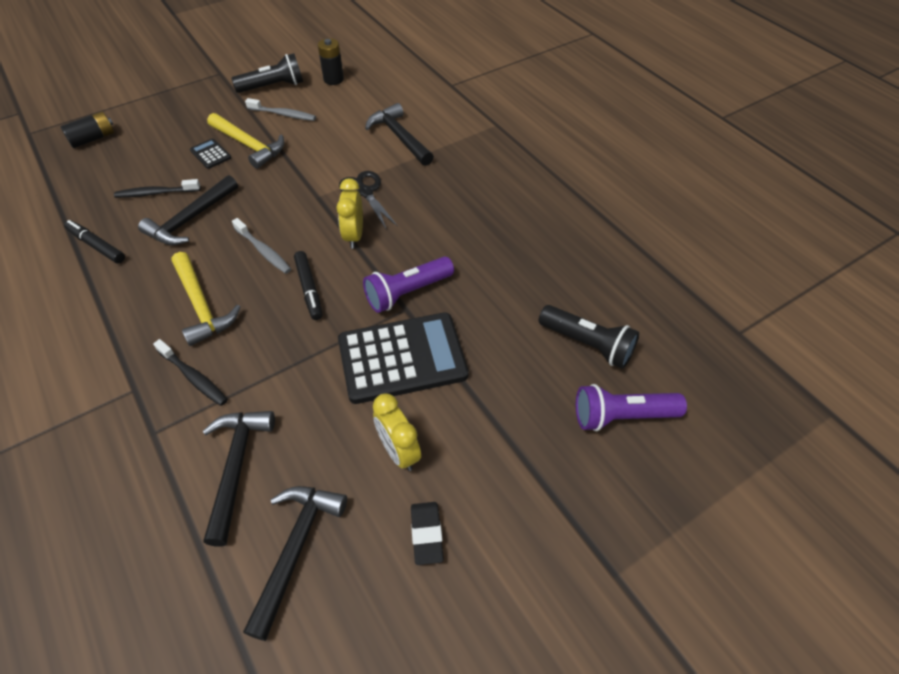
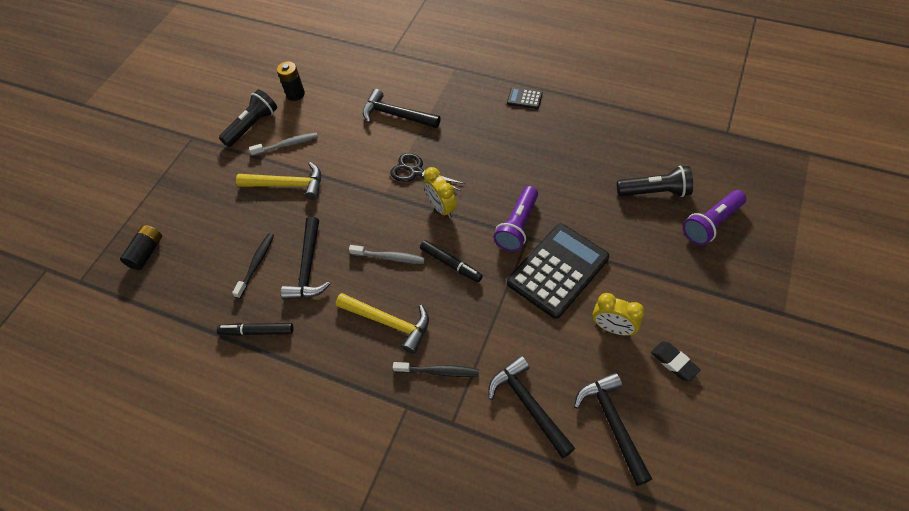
camera: 30 degrees left, 5 degrees up
(156, 193) = (256, 264): black toothbrush -> black toothbrush turned 150 degrees clockwise
(210, 154) = (264, 209): black calculator -> black calculator (524, 98)

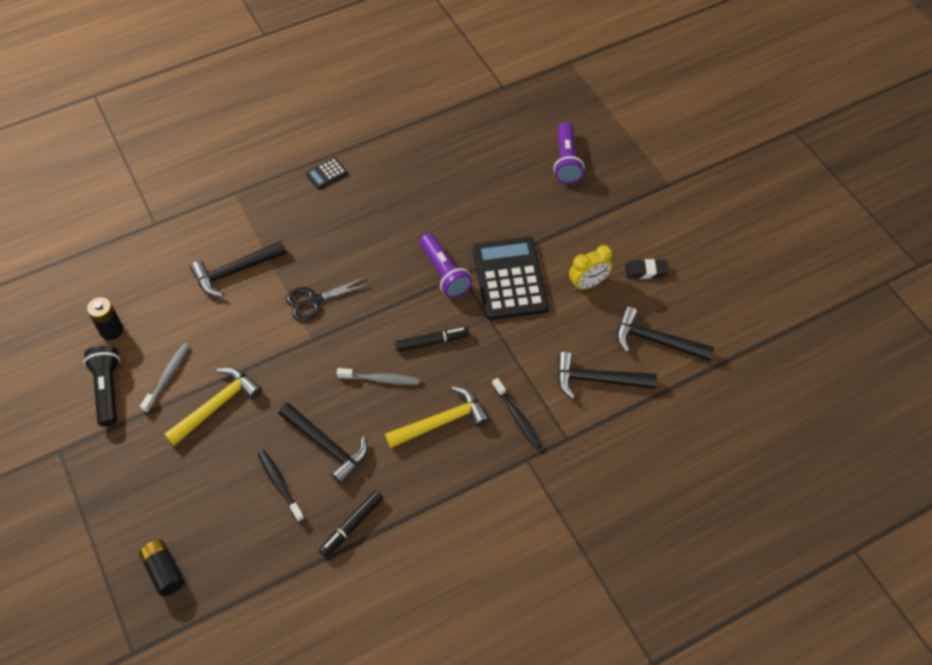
camera: 55 degrees left, 0 degrees up
(389, 257) = (381, 379): grey toothbrush -> grey toothbrush turned 45 degrees clockwise
(438, 371) = (517, 417): black toothbrush -> black toothbrush turned 105 degrees clockwise
(441, 208) = (372, 310): yellow clock -> none
(655, 192) = (506, 169): black flashlight -> none

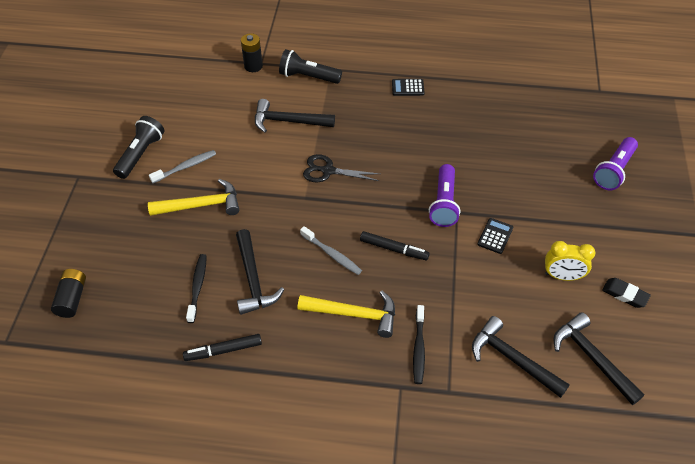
camera: 35 degrees right, 5 degrees down
(111, 330) = (175, 117): black battery -> black battery (253, 66)
(217, 213) = (308, 77): none -> black flashlight
(509, 279) = (495, 236): black calculator -> black calculator, size x0.42

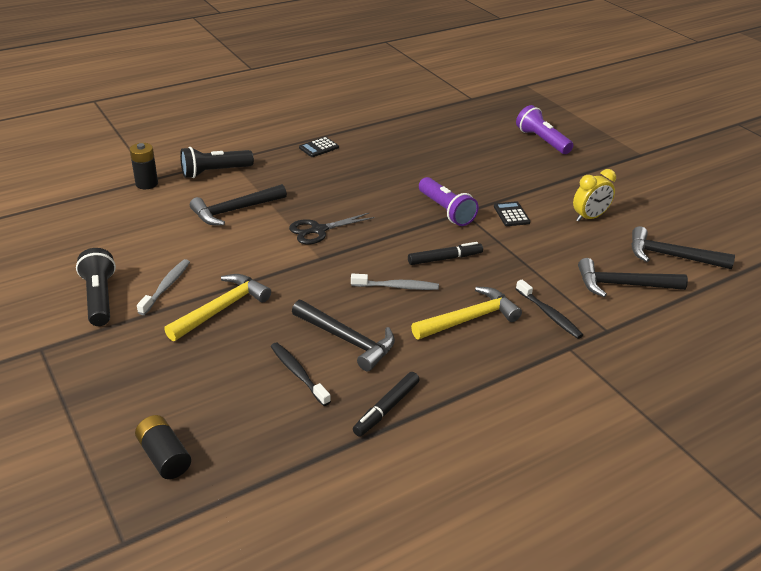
camera: 40 degrees left, 15 degrees down
(614, 171) = (542, 141): purple flashlight -> purple flashlight turned 150 degrees clockwise
(625, 294) = (642, 209): black eraser -> none

